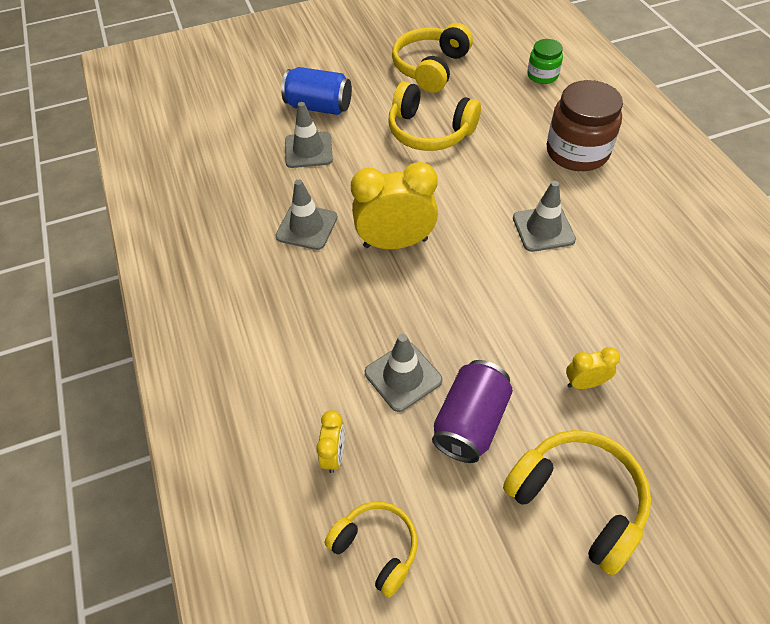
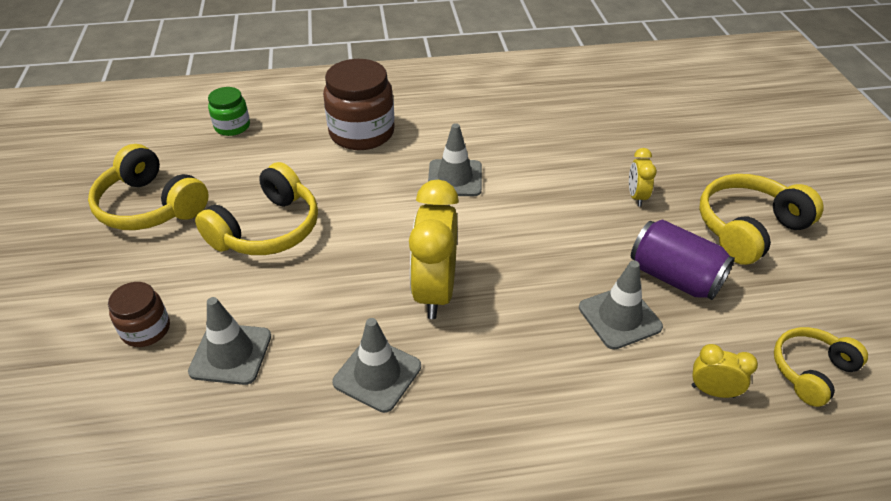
camera: 80 degrees left, 10 degrees down
(319, 107) = (146, 330): blue can -> brown jar

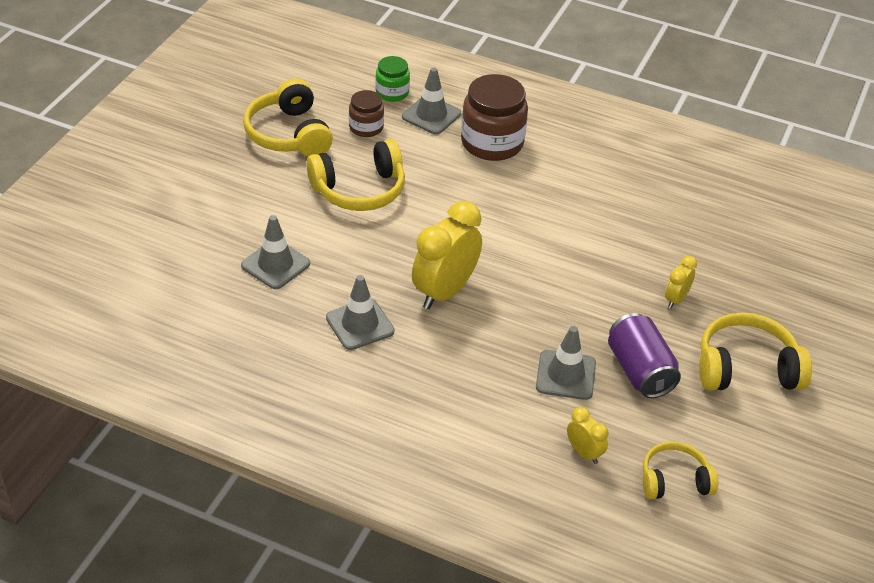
camera: 30 degrees right, 0 degrees up
(146, 330) = (232, 223): brown jar -> brown jar (366, 127)
(455, 178) = (535, 215): grey traffic cone -> grey traffic cone (431, 115)

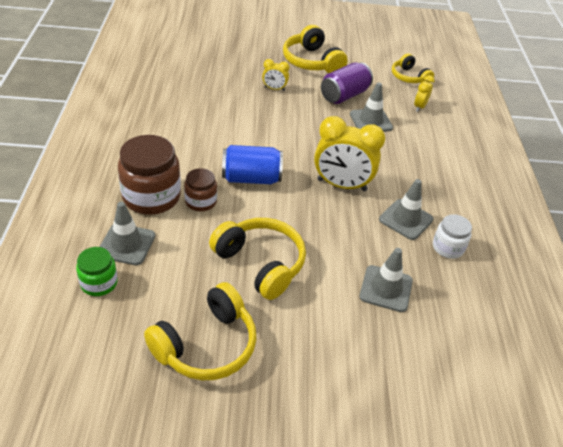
camera: 115 degrees left, 0 degrees up
(298, 341) = (448, 247): none -> white jar
(366, 127) = (167, 286): brown jar -> brown jar (201, 201)
(490, 220) = (251, 178): none -> blue can

